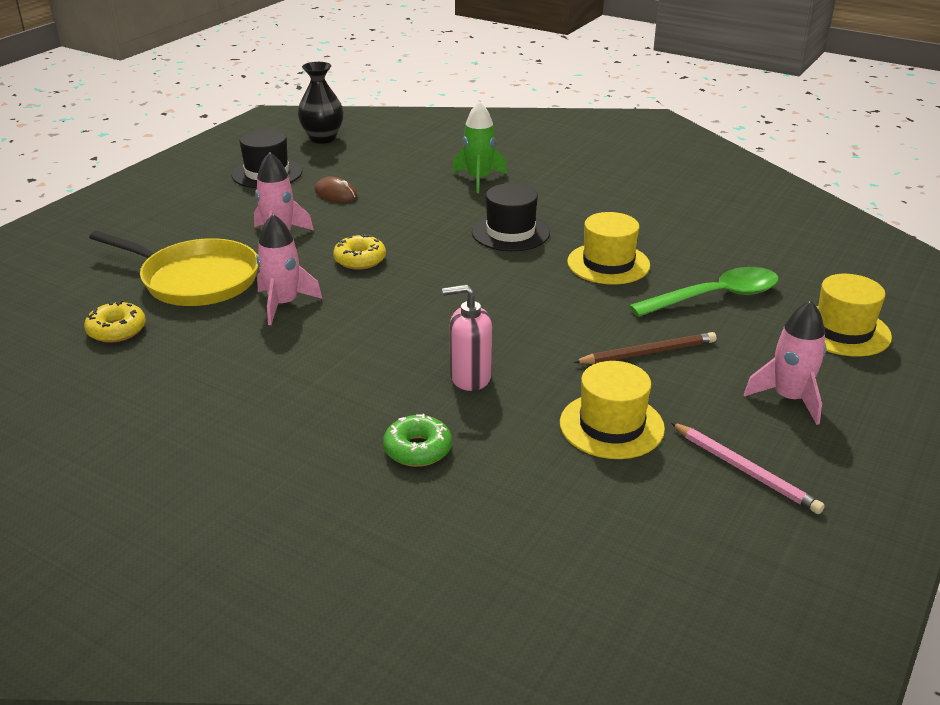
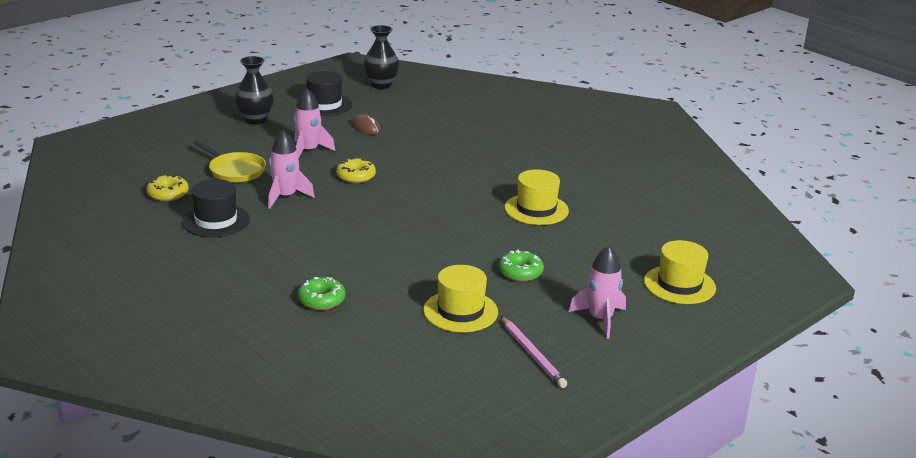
camera: 15 degrees right, 5 degrees down
(187, 206) = (255, 120): none -> black vase
(195, 279) = (235, 170): yellow pan -> yellow pan, size x0.67
(470, 377) = (384, 265): pink soap dispenser -> none
(479, 179) = (480, 133): green rocket -> none
(510, 232) = (478, 176): black hat -> black hat (216, 221)
(648, 352) = (520, 272): brown pencil -> green donut
(714, 297) = (599, 245): green spoon -> none

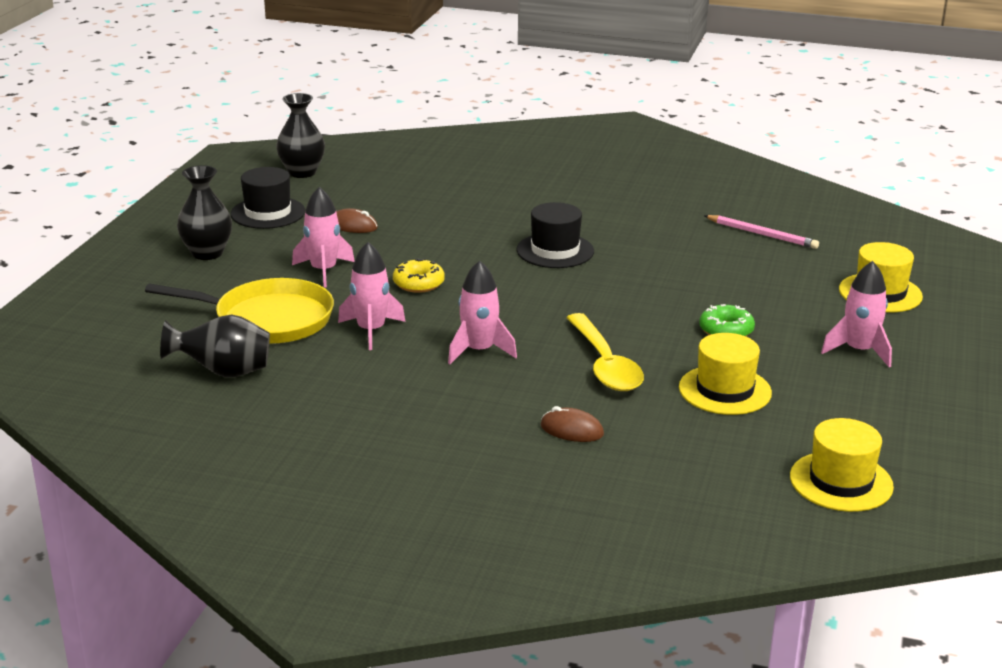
camera: 30 degrees left, 0 degrees up
(168, 194) = (223, 372): yellow donut -> black vase
(216, 221) = (328, 384): black hat -> black hat (555, 251)
(235, 170) = (268, 319): yellow pan -> yellow pan, size x1.50
(321, 300) = (571, 430): green donut -> brown mouse
(334, 231) = (479, 351): none -> pink rocket
(403, 266) = (604, 364): none -> yellow spoon
(532, 354) = (848, 408): pink pencil -> pink pencil (762, 234)
(536, 209) = (653, 261): yellow hat -> yellow hat (841, 482)

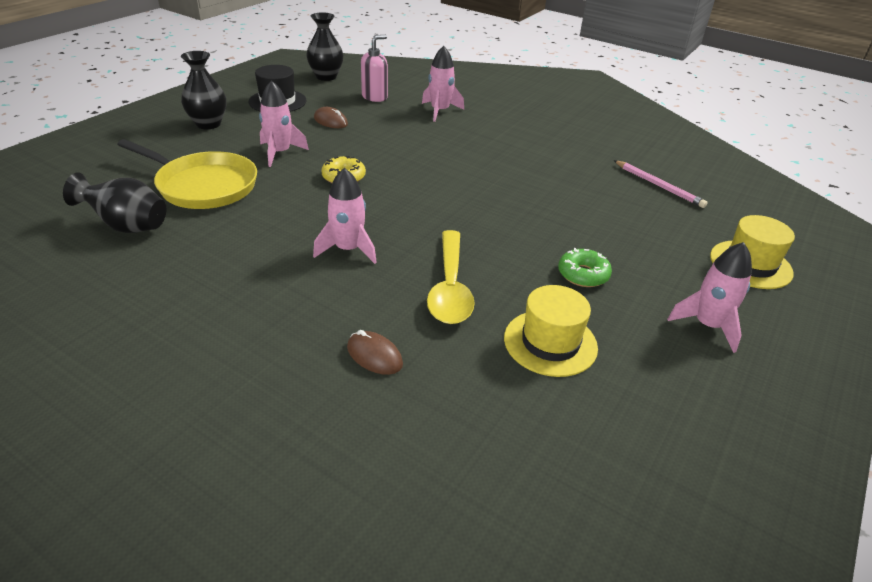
camera: 15 degrees right, 10 degrees up
(371, 330) = (274, 212): pink rocket -> pink rocket (440, 111)
(383, 188) = (374, 97): none -> pink soap dispenser
(555, 251) = (472, 169): black hat -> none
(841, 482) = (626, 501): yellow hat -> none

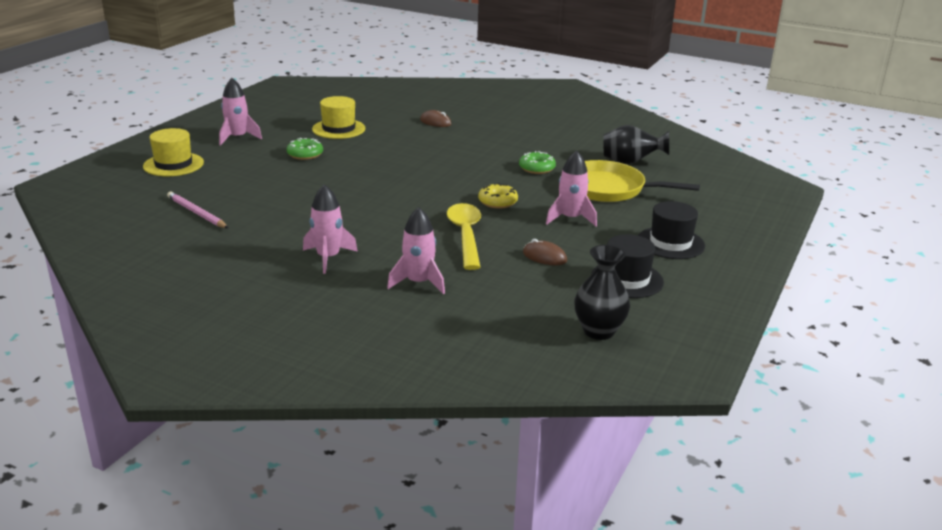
camera: 175 degrees right, 10 degrees down
(208, 124) = (670, 243): black vase -> black hat
(266, 224) = (537, 168): none -> green donut
(348, 249) = (470, 159): pink rocket -> pink rocket (328, 258)
(374, 97) = (510, 298): pink soap dispenser -> none
(450, 287) = (397, 145): yellow spoon -> yellow spoon (466, 236)

